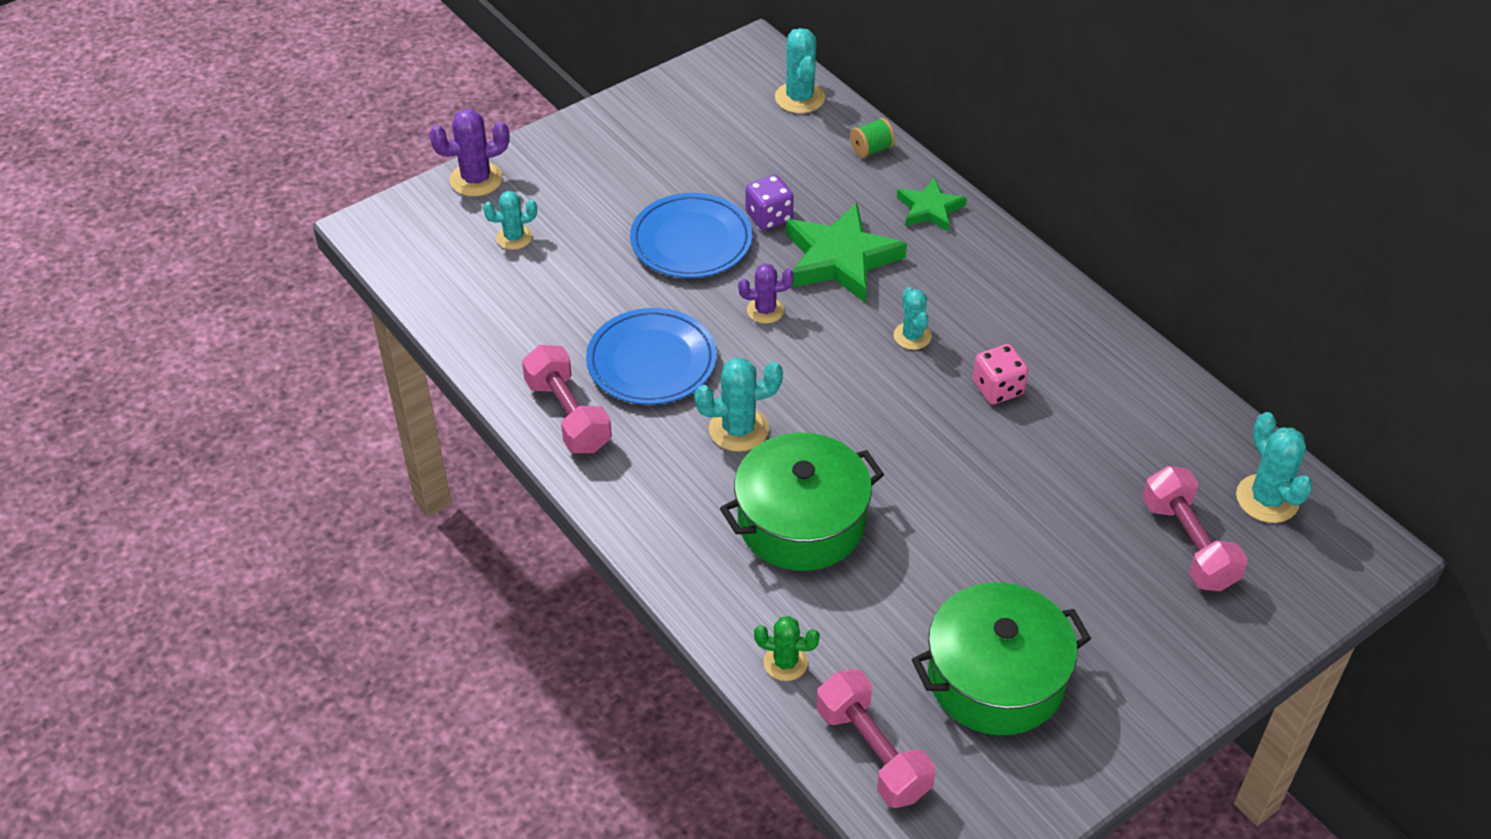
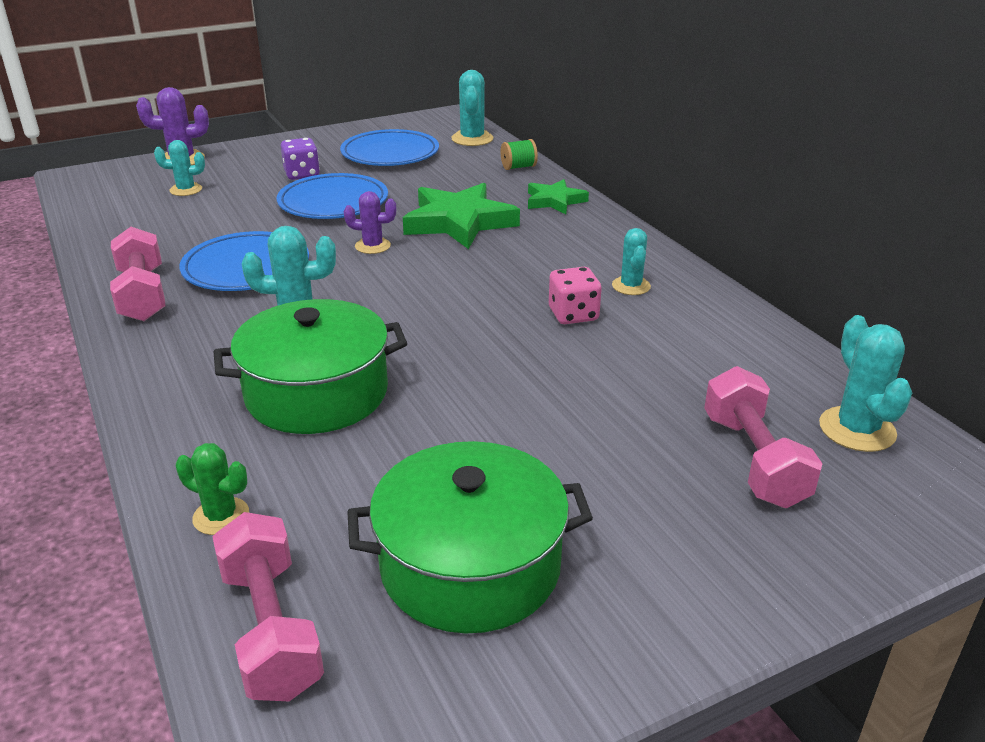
camera: 10 degrees right, 15 degrees down
(715, 140) = (390, 154): none -> blue plate
(769, 217) = (409, 195): purple dice -> purple dice (302, 174)
(912, 336) = (502, 273): turquoise cactus -> turquoise cactus (631, 286)

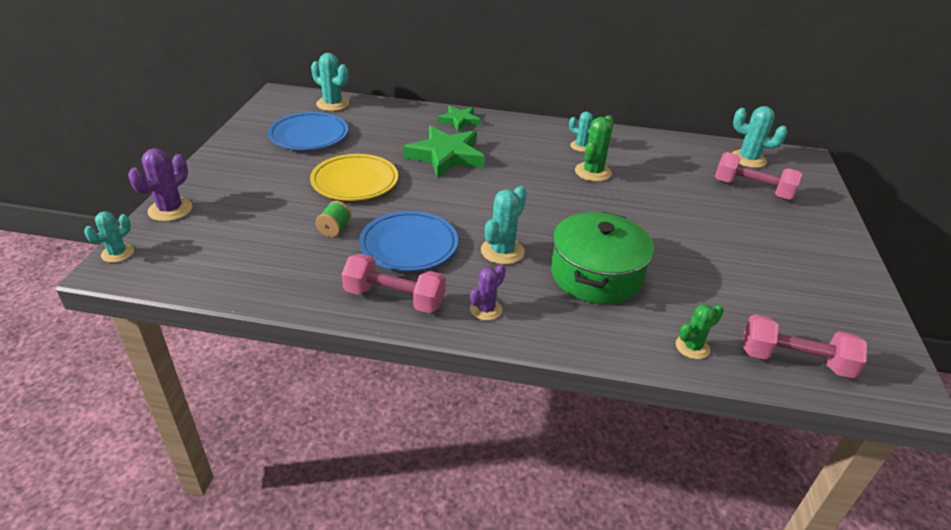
camera: 55 degrees left, 5 degrees up
(186, 190) = (236, 227): turquoise cactus -> turquoise cactus (117, 253)
(302, 174) = (288, 175): purple dice -> none
(333, 203) = (355, 182): blue plate -> yellow plate
(372, 246) = (439, 193): purple cactus -> purple cactus (486, 309)
(470, 566) = (780, 287): green pot -> none
(518, 167) = (398, 110): green spool -> green spool (334, 229)
(573, 315) = (593, 172): pink dice -> green cactus

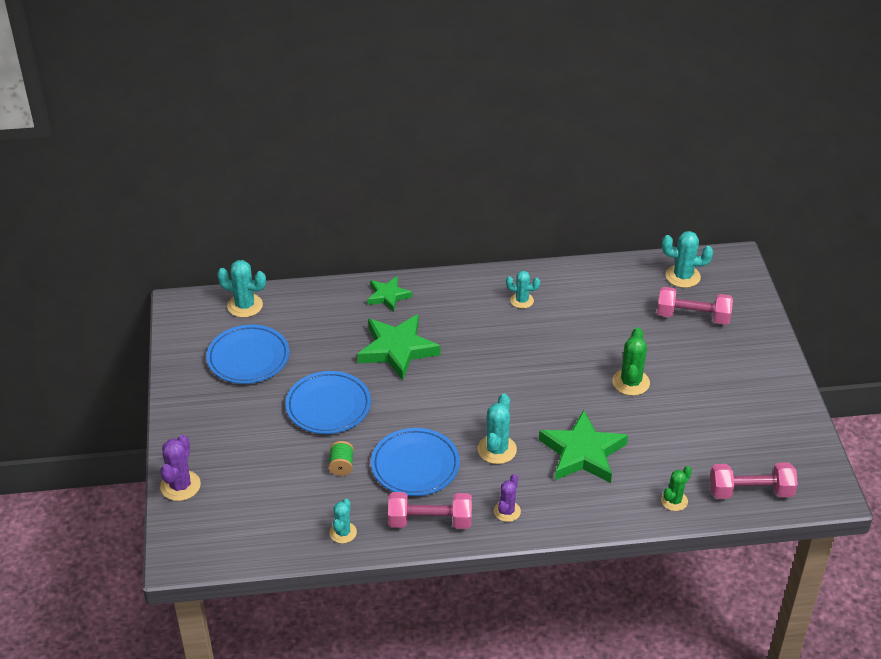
camera: 15 degrees left, 5 degrees up
(117, 253) = (170, 543): turquoise cactus -> turquoise cactus (343, 533)
(355, 182) = (328, 406): yellow plate -> blue plate
(593, 172) = (543, 333): green cactus -> green cactus (631, 382)
(596, 275) = (582, 452): green pot -> green star

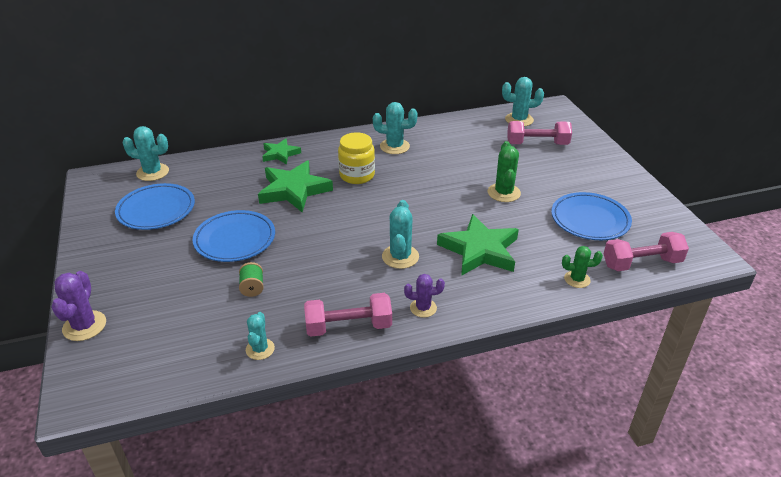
camera: 10 degrees left, 5 degrees down
(415, 465) = (325, 279): blue plate -> blue plate (590, 220)
(470, 337) = (357, 175): none -> yellow jar
(507, 511) = (423, 308): purple cactus -> purple cactus turned 75 degrees clockwise
(522, 300) = (394, 146): turquoise cactus -> turquoise cactus, size x1.51
(674, 501) = (577, 279): green cactus -> green cactus turned 60 degrees clockwise

